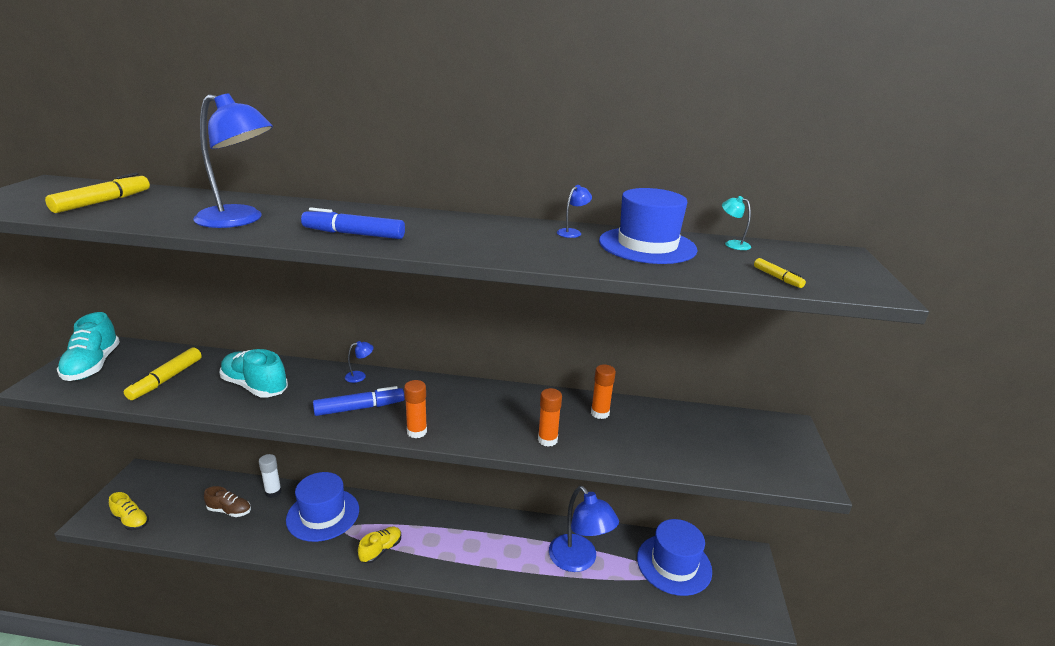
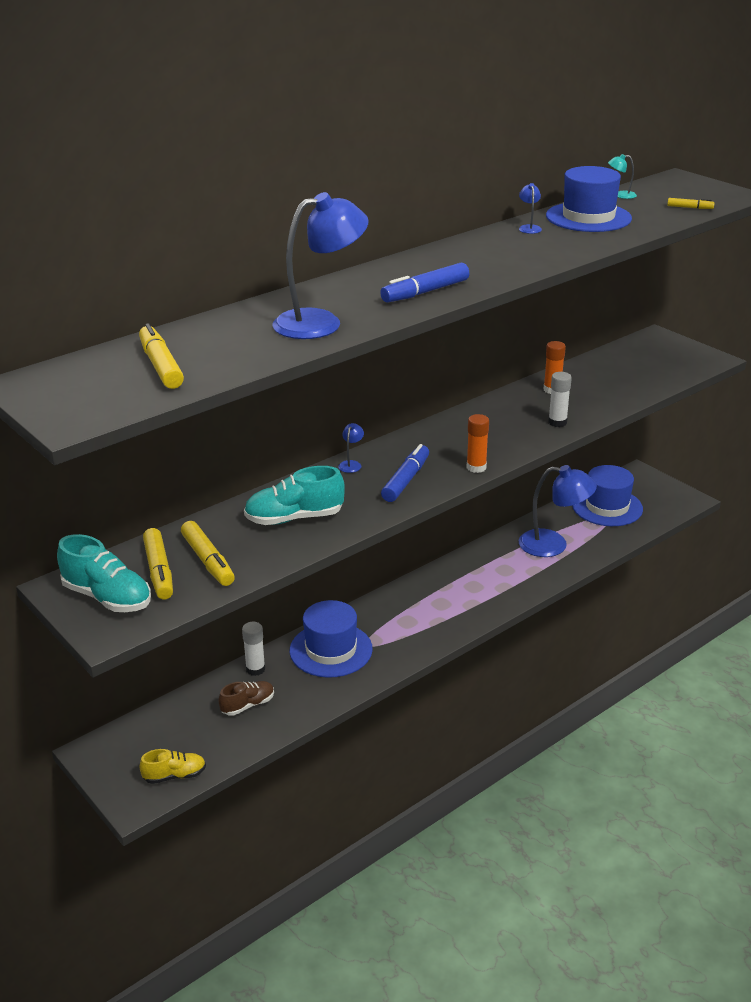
camera: 45 degrees left, 5 degrees up
(140, 368) = (159, 571): none -> yellow marker
(381, 550) = (420, 634): yellow shoe -> none
(547, 440) = (557, 422): orange glue stick -> white glue stick

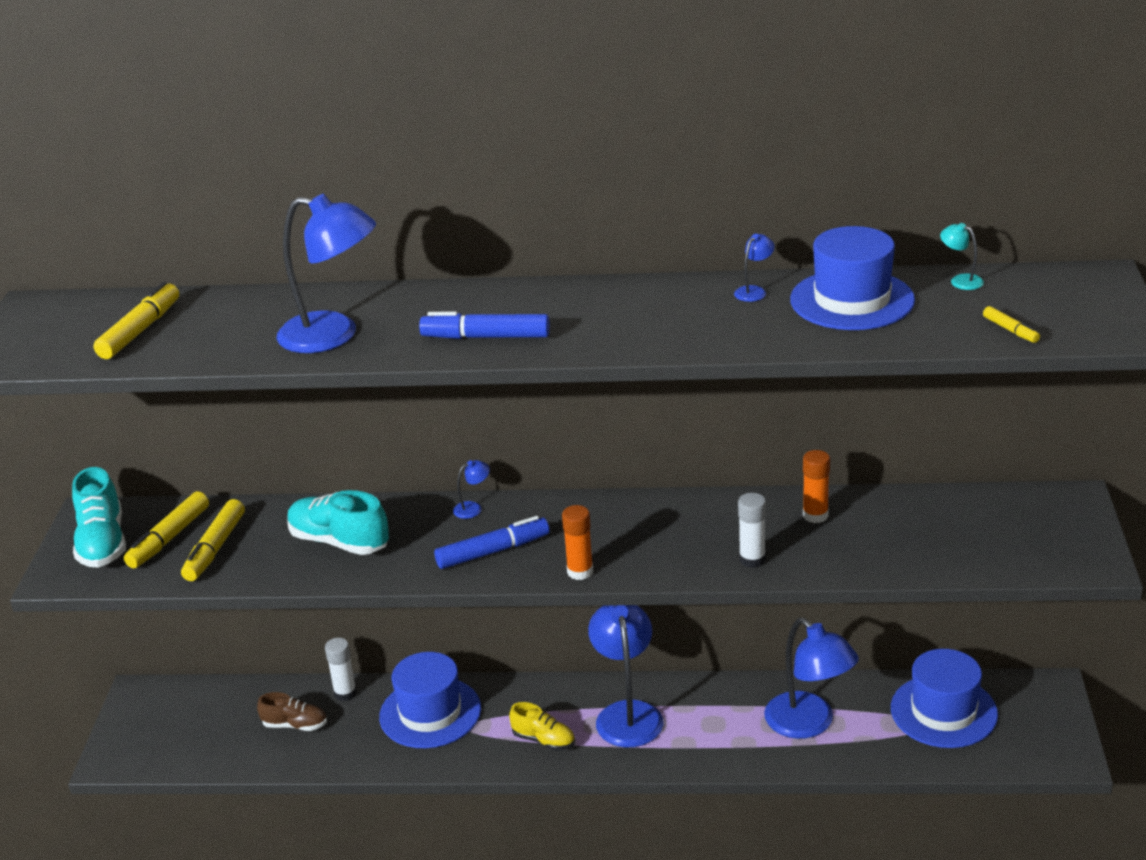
camera: 45 degrees right, 0 degrees up
(174, 775) = (164, 755): yellow shoe -> yellow shoe (543, 740)
(451, 589) = (627, 713): none -> blue lamp

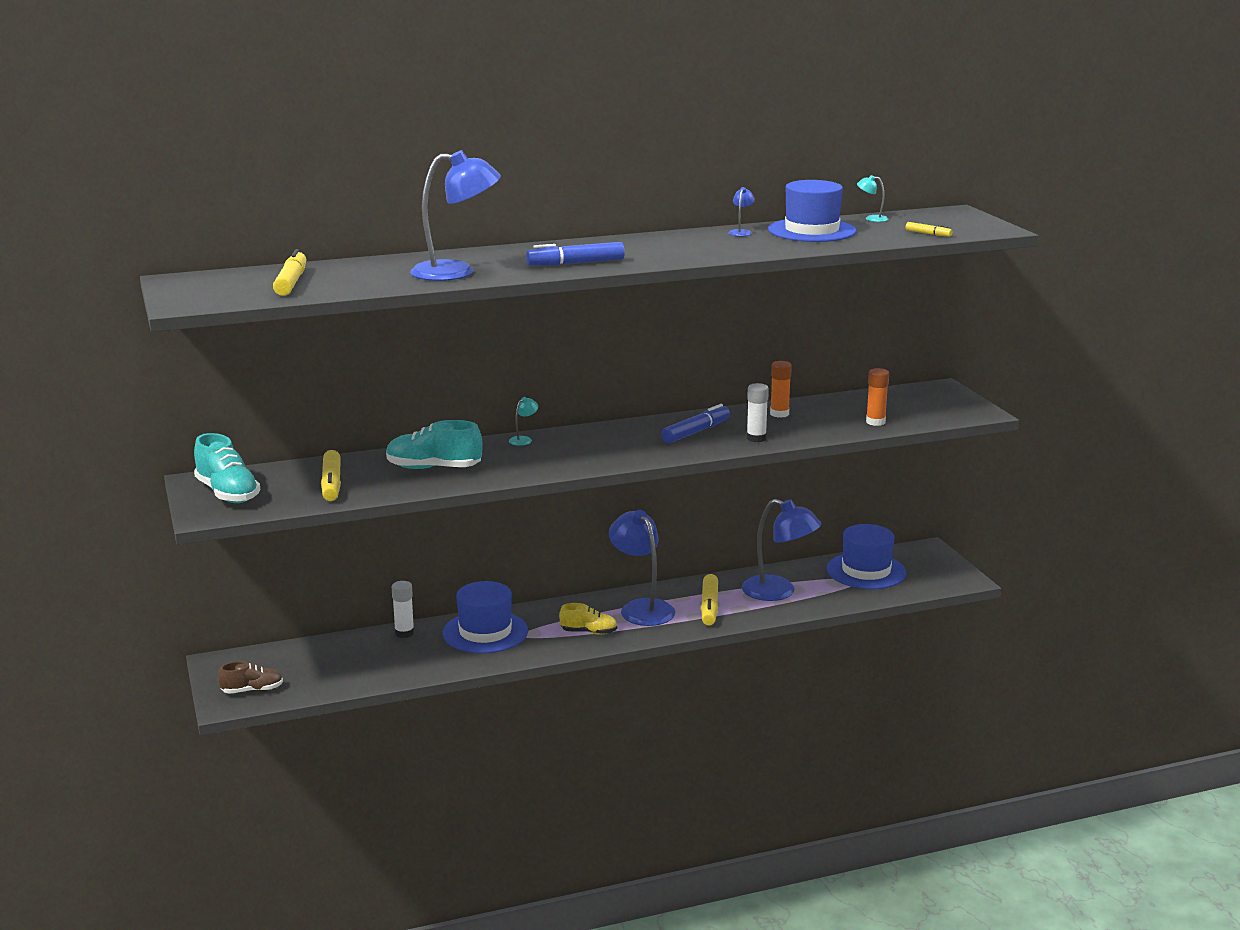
camera: 25 degrees left, 10 degrees down
(169, 538) = (285, 484): yellow marker -> yellow marker (709, 607)
(295, 725) = (376, 657): brown shoe -> brown shoe (252, 690)
(473, 508) = (523, 439): blue lamp -> turquoise lamp
(493, 551) = (562, 458): blue marker -> blue marker (696, 432)
(580, 572) = (638, 459): orange glue stick -> orange glue stick (875, 422)

